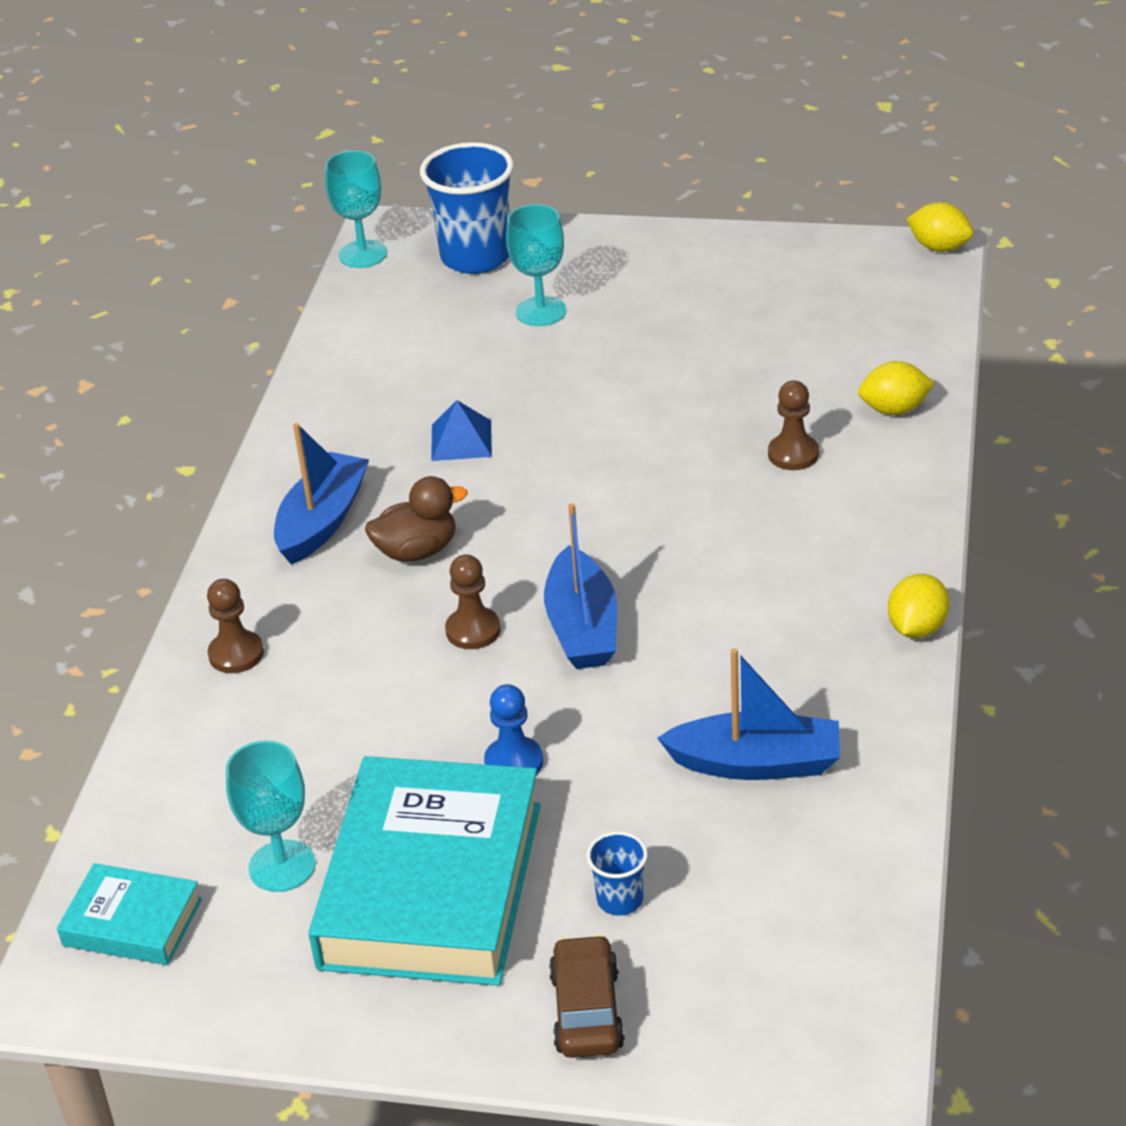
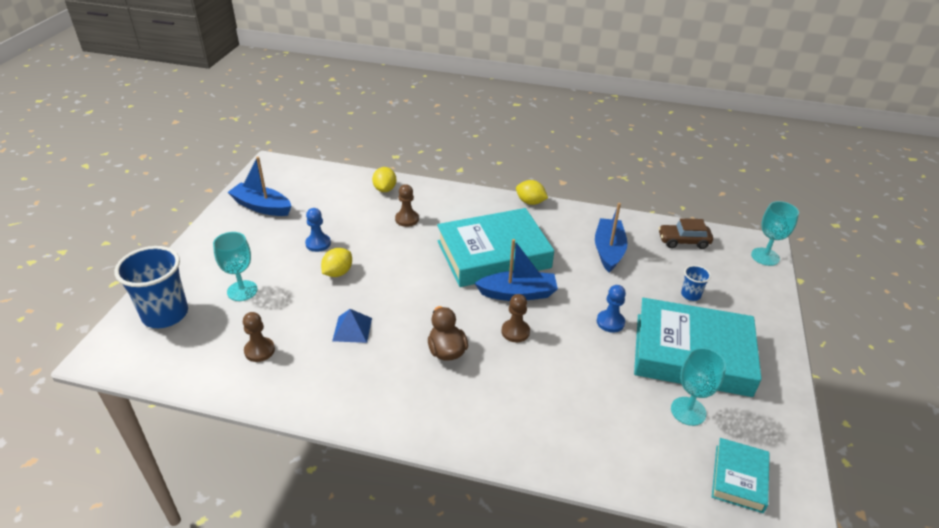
camera: 90 degrees left, 0 degrees up
(236, 654) = (523, 434): brown pawn -> brown pawn (259, 350)
(322, 521) = (408, 392): blue boat -> blue boat (262, 207)
(363, 254) = (122, 368): turquoise goblet -> turquoise goblet (765, 257)
(587, 1010) = (752, 309): brown car -> brown car (683, 241)
(685, 361) = (318, 243): none -> blue pawn
(701, 585) = (493, 254): none -> turquoise book
(939, 247) = (267, 162): yellow lemon -> yellow lemon (338, 273)

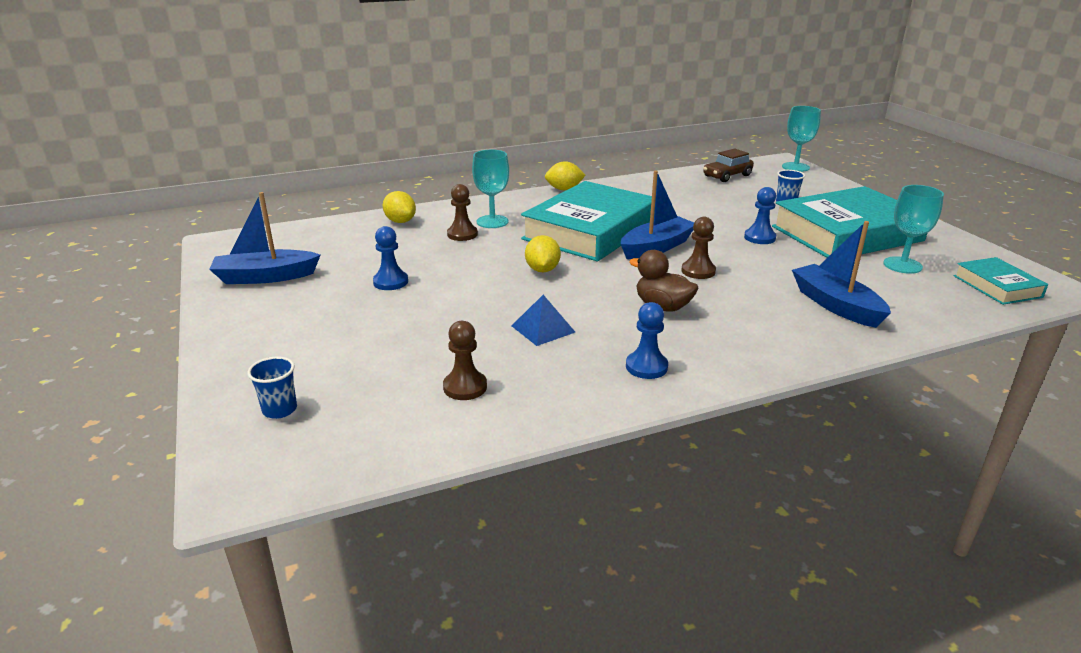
camera: 35 degrees left, 10 degrees down
(165, 314) = (280, 410): blue cup -> blue cup, size x0.47
(242, 291) = (357, 350): turquoise goblet -> turquoise goblet (492, 222)
(338, 273) = (453, 295): yellow lemon -> yellow lemon (542, 270)
(370, 395) = (646, 367): none -> blue pawn
(608, 251) = (682, 198): blue boat -> blue boat (836, 305)

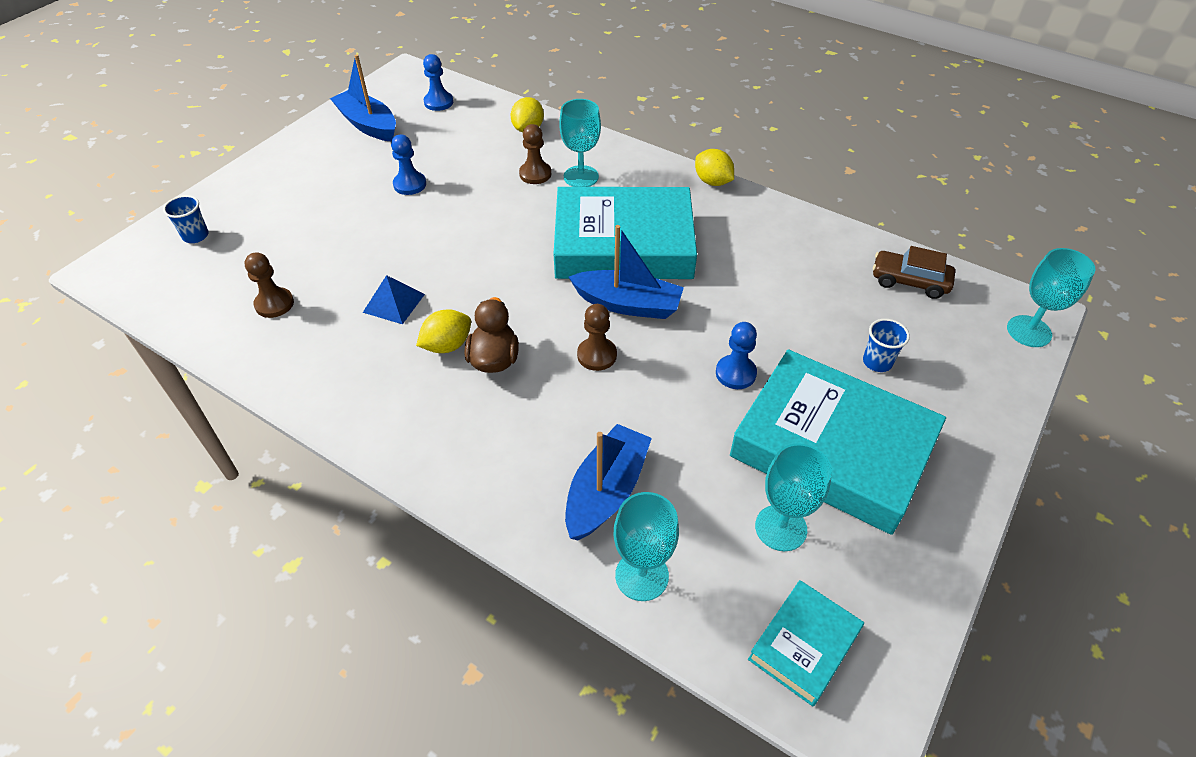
camera: 55 degrees right, 20 degrees up
(542, 270) = (505, 253): yellow lemon -> yellow lemon (447, 345)
(646, 367) = (371, 392): blue pawn -> blue pawn (438, 102)
(920, 315) = (642, 576): none -> turquoise goblet

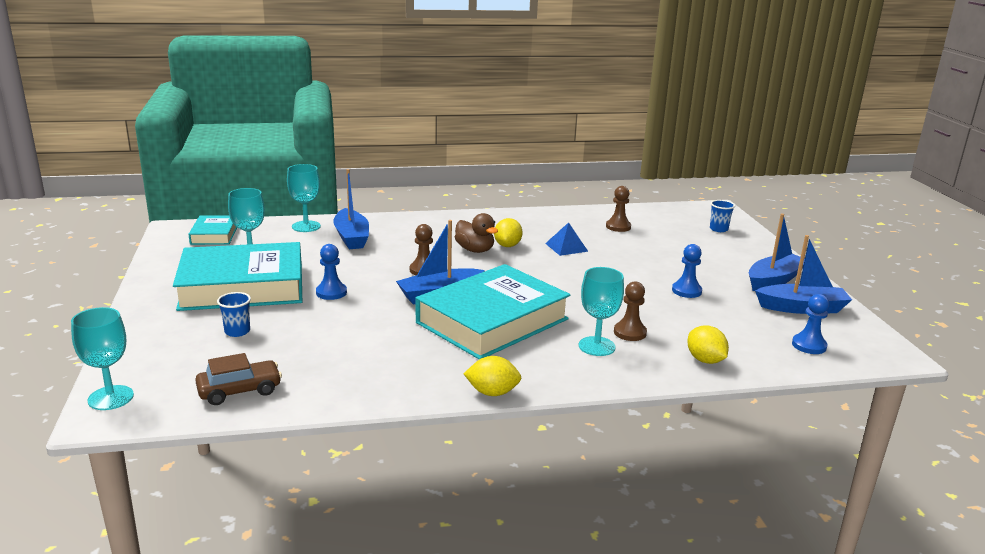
camera: 135 degrees right, 25 degrees down
(319, 155) = (774, 280): none -> blue boat

